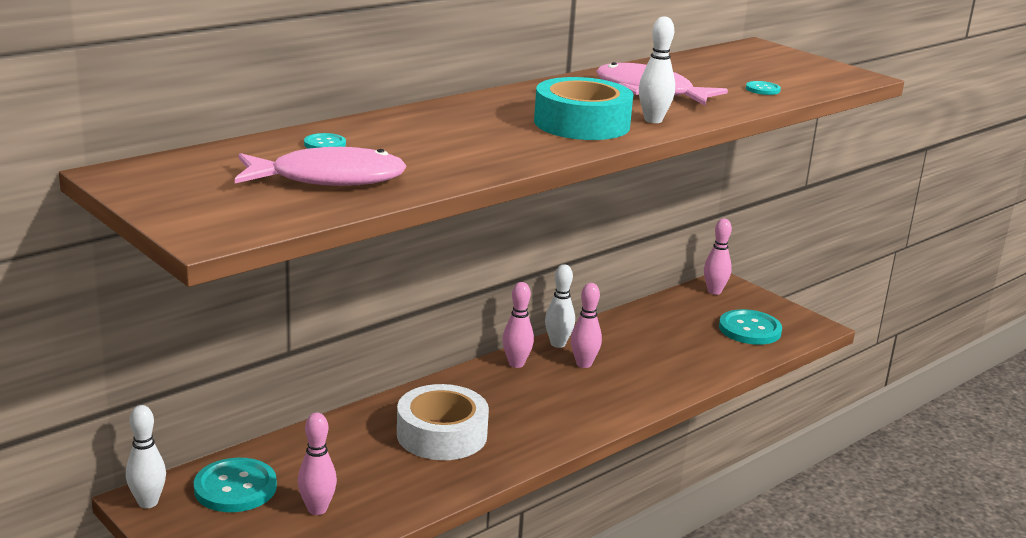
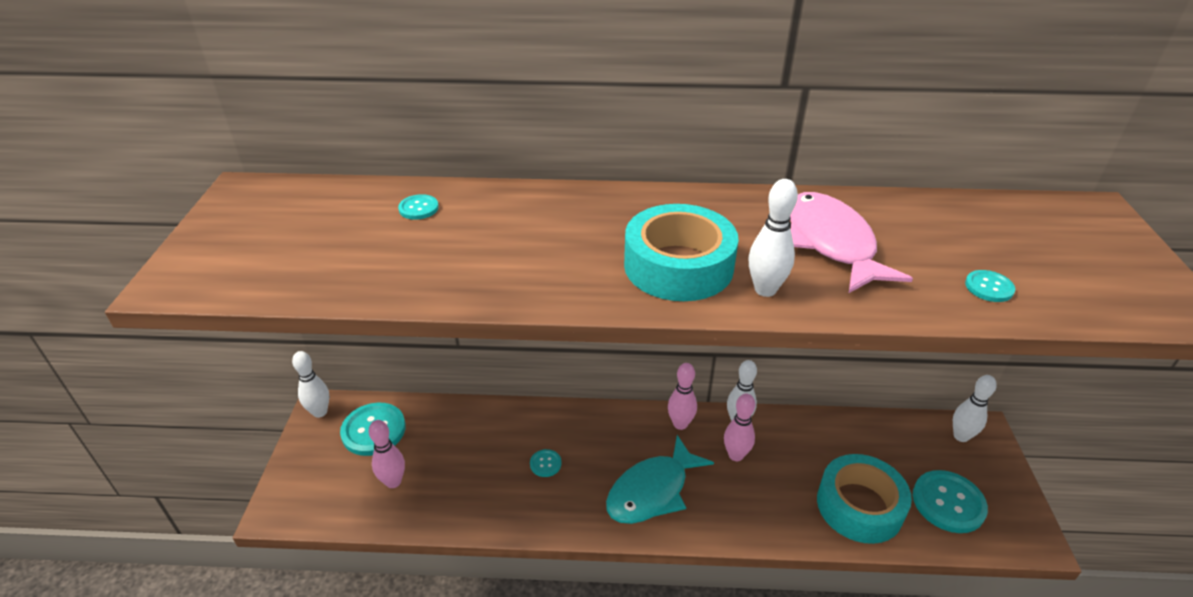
camera: 45 degrees right, 15 degrees up
(328, 179) = (349, 253): pink fish -> none
(442, 434) = (545, 464): white tape -> turquoise button
(552, 411) = (652, 491): none -> turquoise fish
(701, 355) = (859, 506): none -> turquoise tape
(714, 291) = (961, 436): pink bowling pin -> white bowling pin

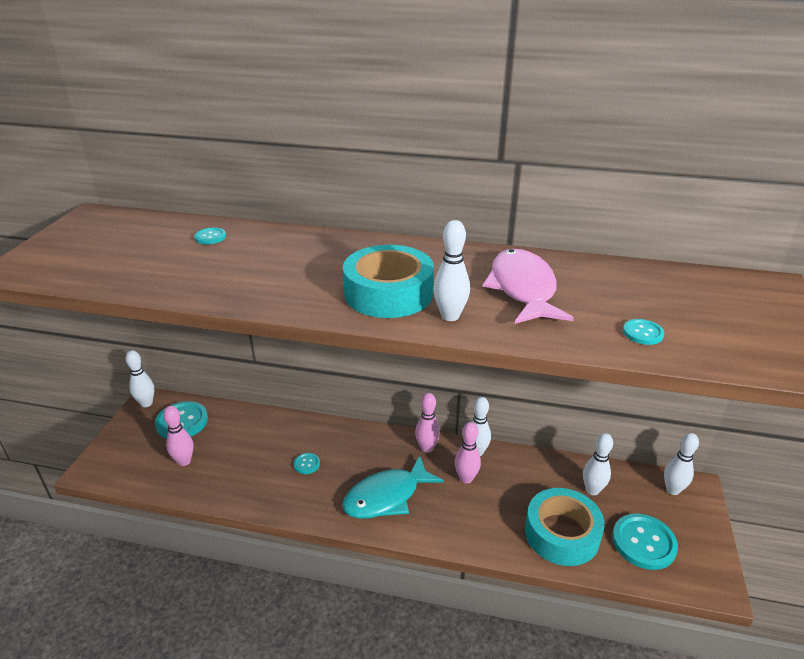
camera: 10 degrees right, 5 degrees down
(877, 449) = (592, 490): none -> white bowling pin

